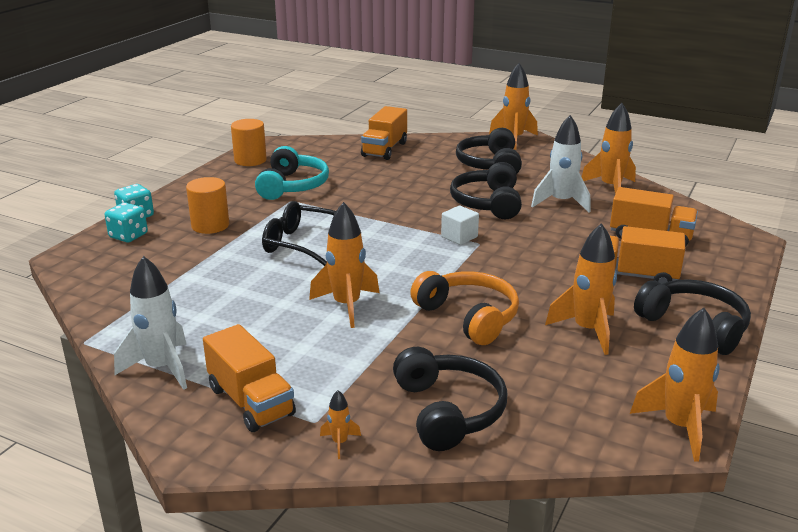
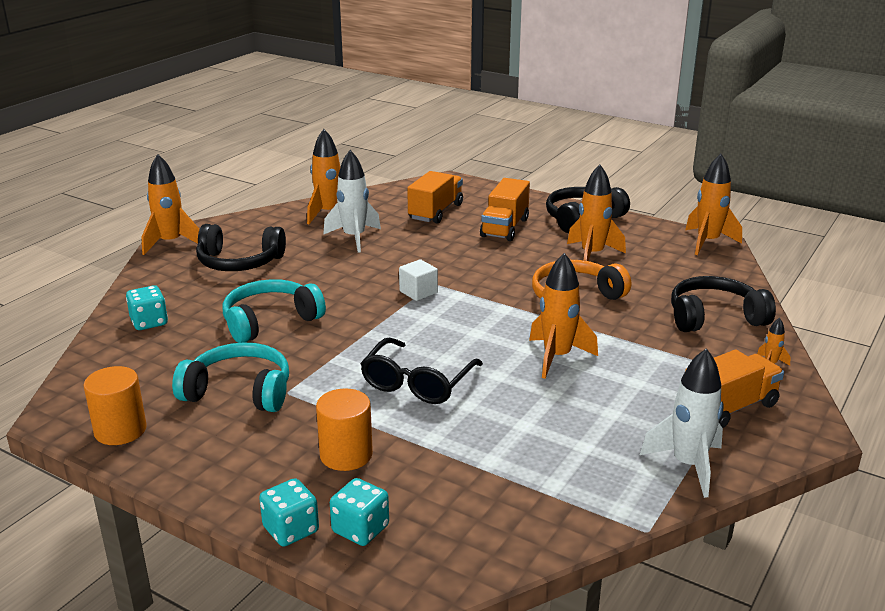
camera: 85 degrees left, 0 degrees up
(384, 149) = (149, 322): orange truck -> turquoise dice
(393, 185) = (270, 321): none -> turquoise headphones
(488, 203) = (342, 272): black headphones -> none

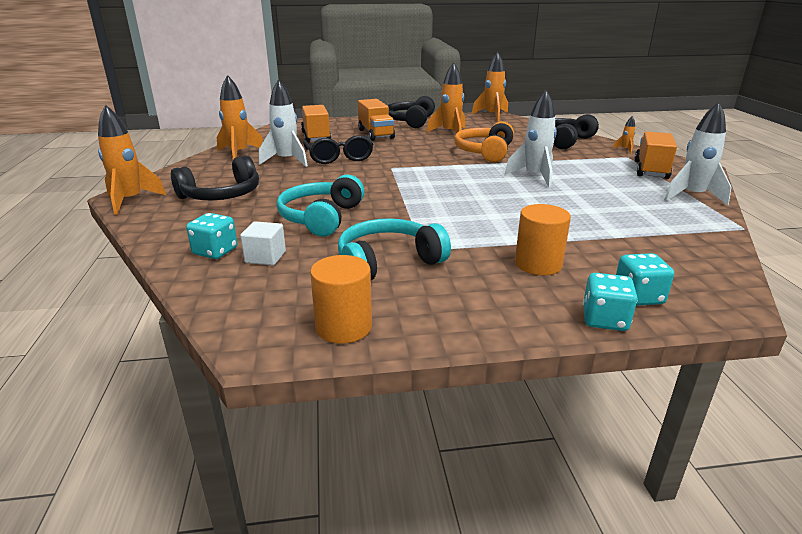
camera: 40 degrees left, 0 degrees up
(417, 383) = (492, 213): black glasses -> black glasses (339, 157)
(418, 292) = (391, 173): white cube -> white cube (265, 257)
(557, 357) = (534, 177): orange rocket -> white rocket

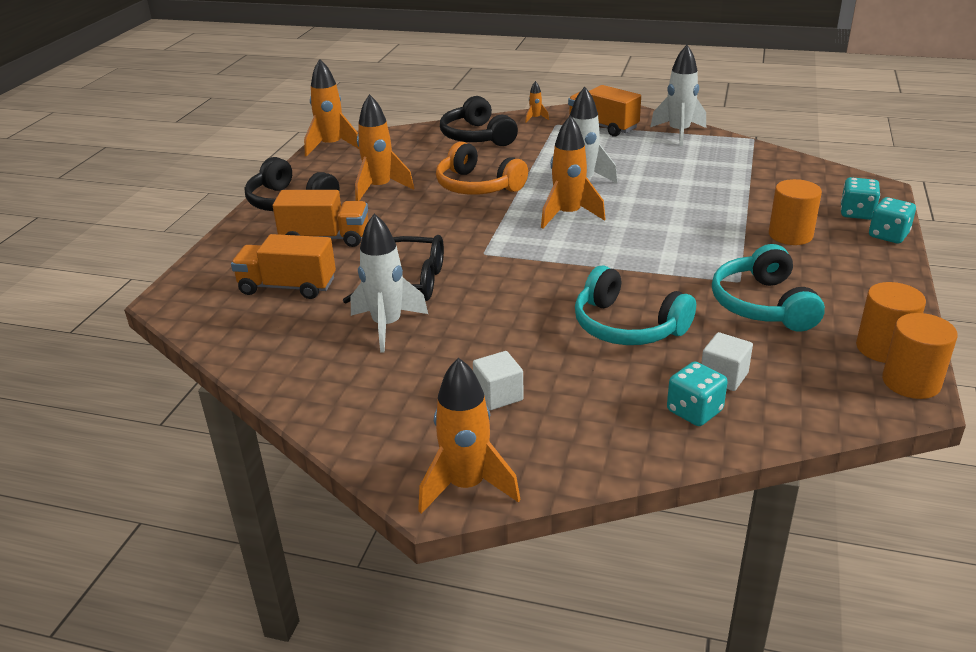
camera: 65 degrees left, 5 degrees up
(222, 195) = (498, 395): black headphones -> white cube
(239, 154) = (310, 366): orange rocket -> orange rocket (568, 215)
(286, 346) = (911, 382): none -> orange cylinder

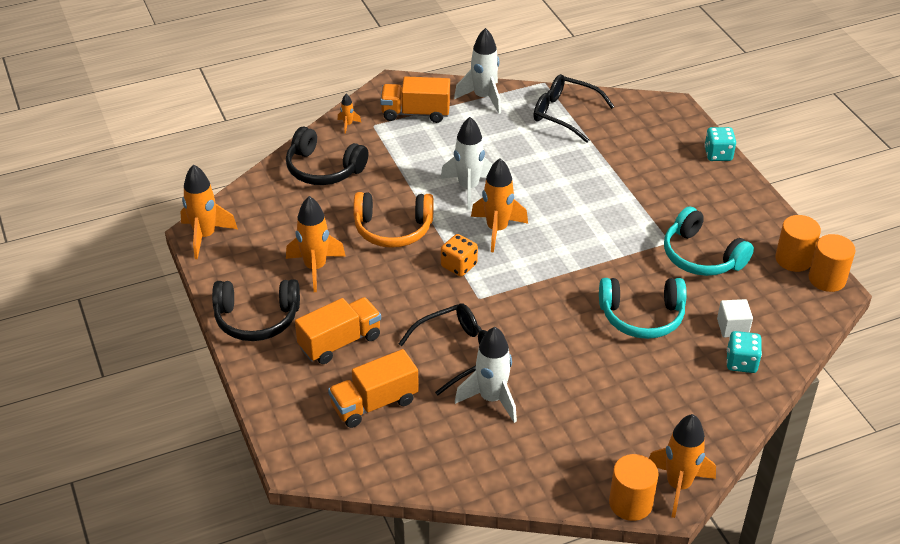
camera: 40 degrees left, 10 degrees up
(498, 226) = (459, 265): none -> orange dice
(498, 395) = (625, 413): white cube -> none
(746, 162) = (564, 114): none -> black glasses
(790, 235) = (661, 181): orange cylinder -> orange cylinder (630, 503)
(856, 213) = (682, 140): turquoise dice -> none

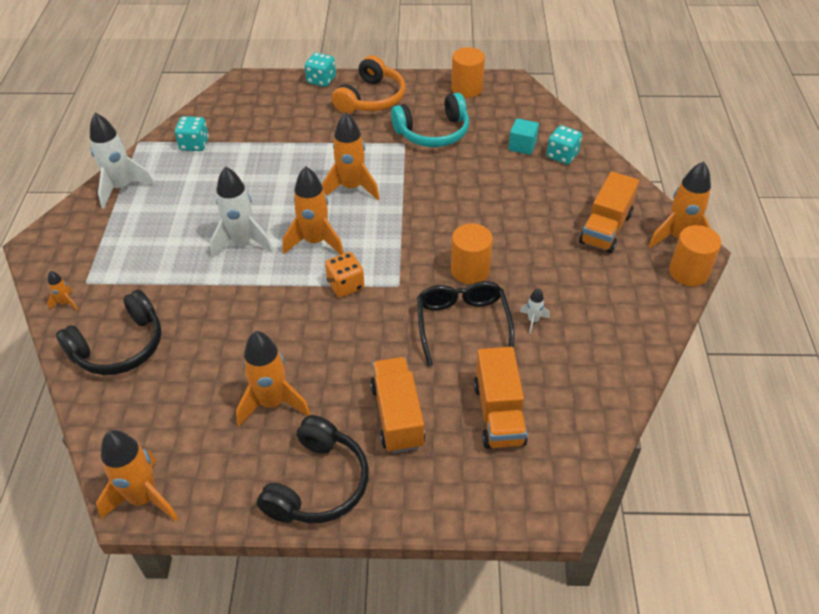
camera: 65 degrees left, 5 degrees up
(393, 229) = (259, 318): orange headphones -> orange headphones (371, 98)
(415, 113) = (98, 243): orange truck -> orange truck (605, 228)
(491, 399) = (533, 320): white rocket -> white rocket, size x0.46
(564, 114) = (194, 144): black glasses -> turquoise dice
(580, 228) = (351, 188): none -> orange rocket
(642, 316) = (482, 190): turquoise headphones -> none
(732, 327) = (522, 146): white cube -> turquoise cube
(827, 279) = (497, 81): orange cylinder -> orange cylinder (470, 270)

